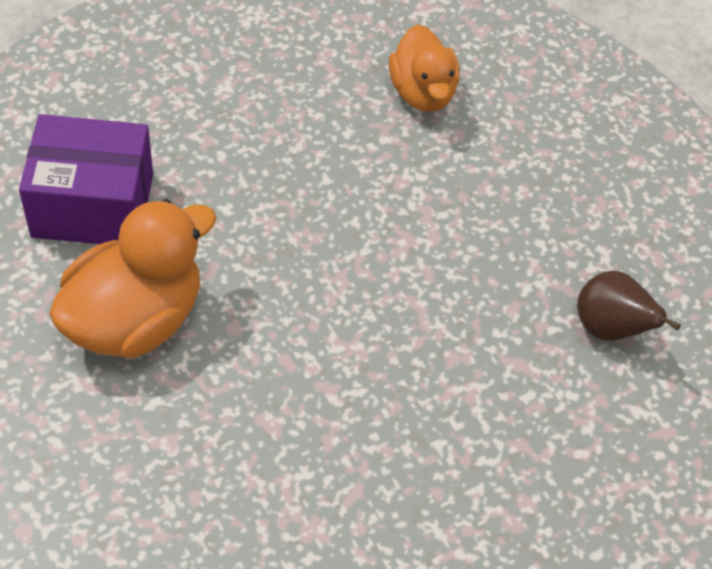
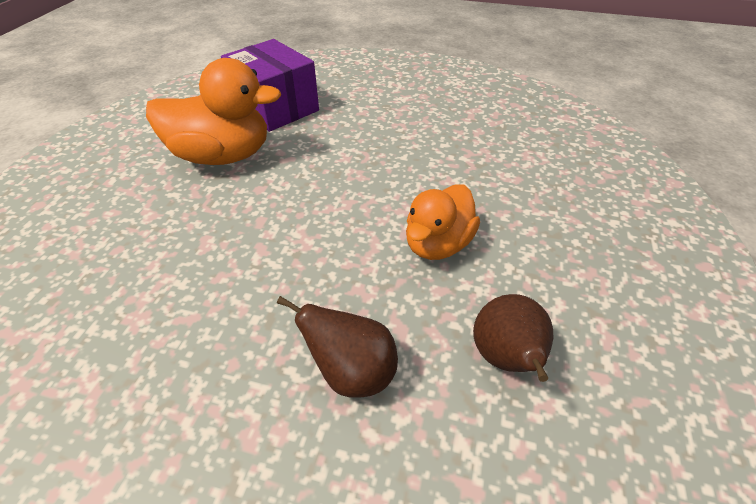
camera: 50 degrees right, 10 degrees down
(422, 92) = (516, 149): orange duck -> orange duck (437, 244)
(524, 425) = (352, 372): none -> brown pear

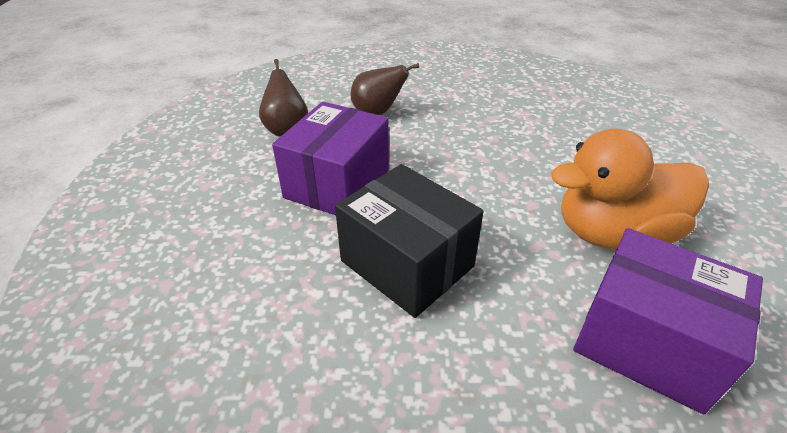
camera: 165 degrees right, 5 degrees down
(393, 163) = (407, 263): none -> black box
(437, 244) = (337, 184): orange duck -> purple box

